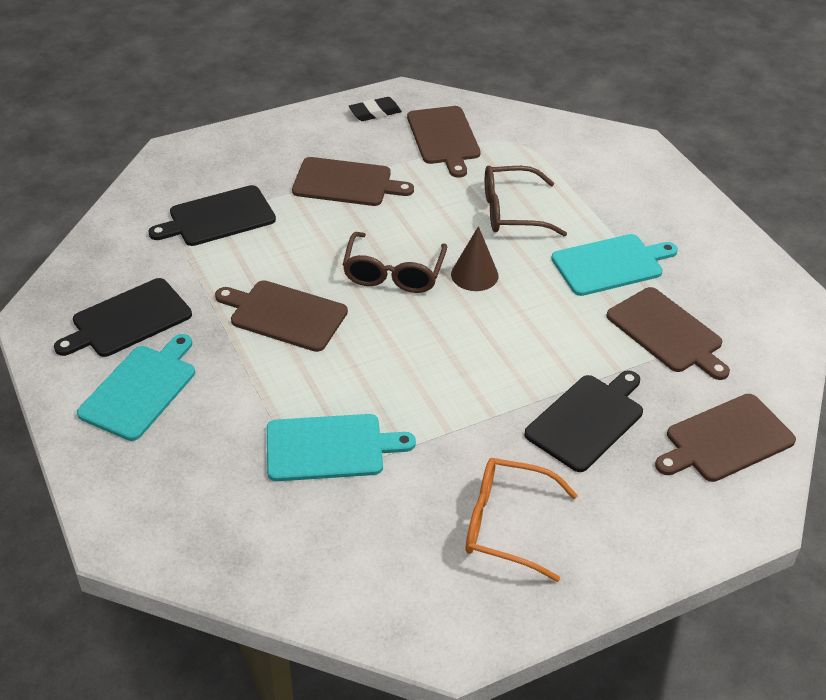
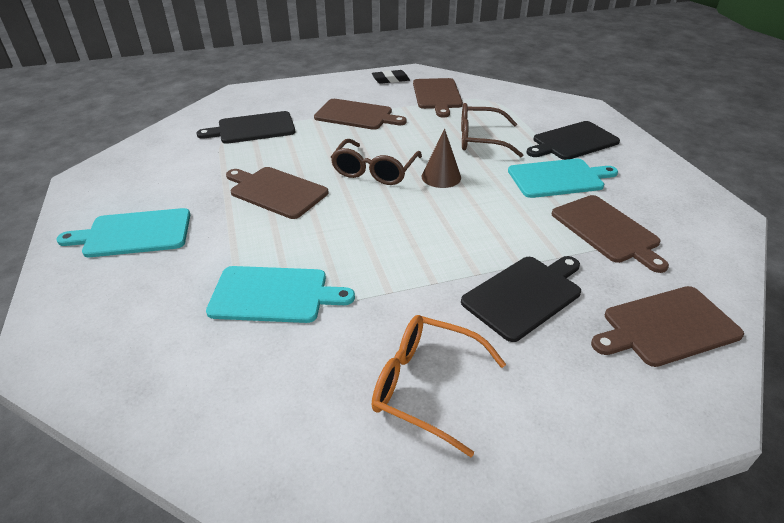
camera: 10 degrees right, 5 degrees down
(127, 319) = (151, 185): black cutting board -> black cutting board (572, 141)
(141, 389) = (134, 233): turquoise cutting board -> turquoise cutting board turned 135 degrees counterclockwise

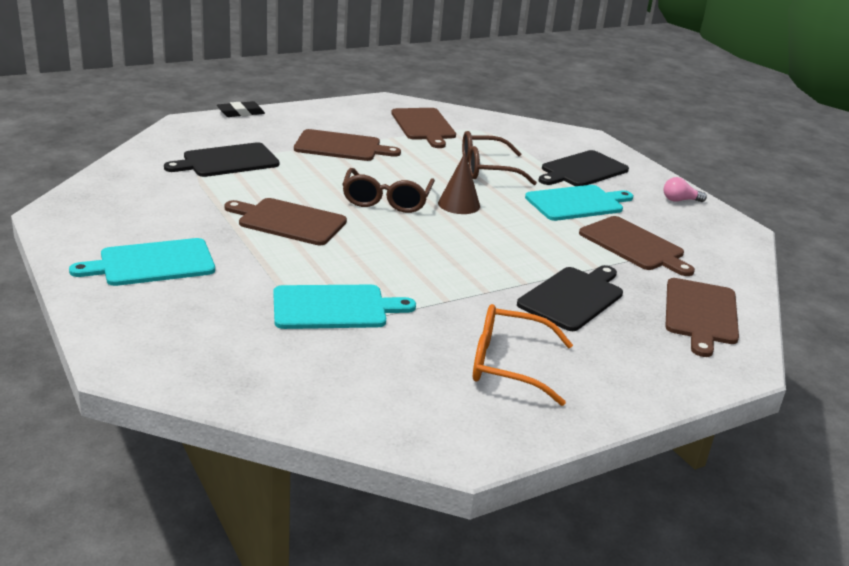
camera: 15 degrees left, 10 degrees down
(390, 80) = (363, 109): black eraser -> black eraser (241, 113)
(666, 177) = (679, 200): none -> pink light bulb
(666, 326) = (700, 314): brown cutting board -> brown cutting board turned 45 degrees counterclockwise

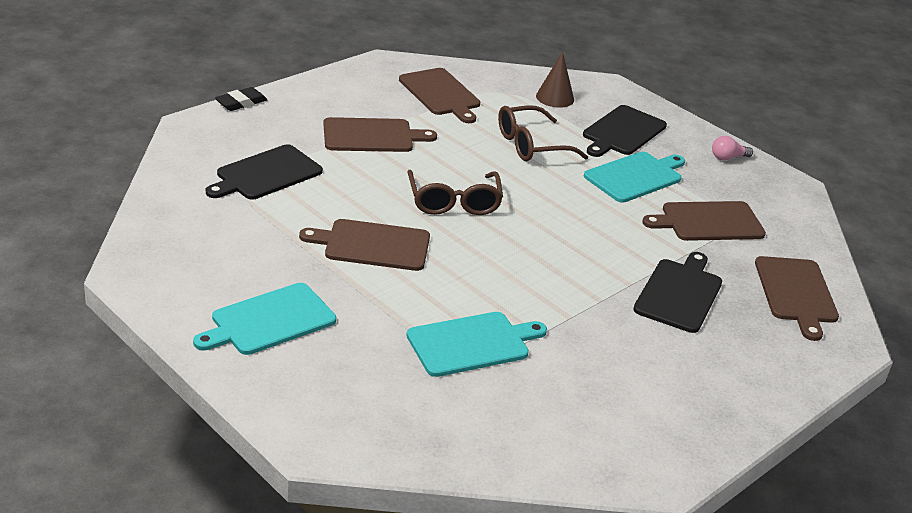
camera: 15 degrees left, 5 degrees up
(459, 204) = (525, 196): brown cone -> brown cone (555, 98)
(508, 365) = (656, 380): orange glasses -> none
(634, 245) = (708, 222): brown cutting board -> brown cutting board turned 135 degrees clockwise

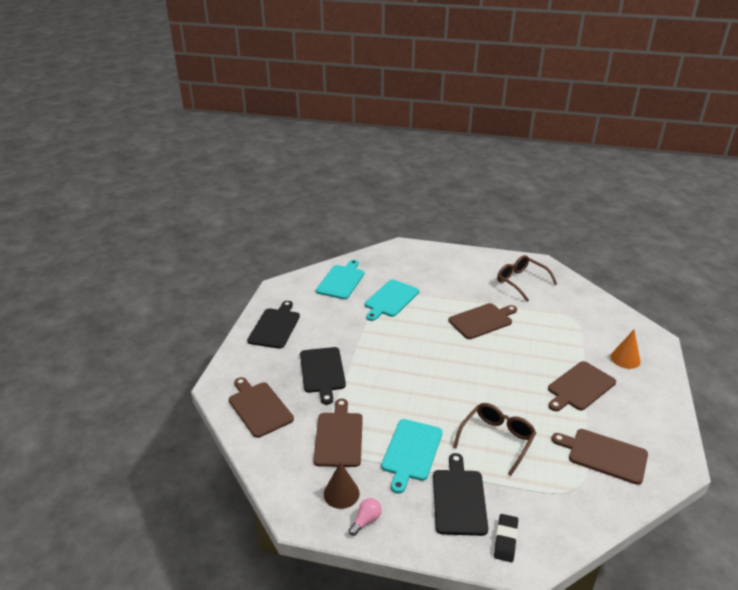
camera: 150 degrees right, 0 degrees up
(241, 103) = (670, 368): black eraser -> black eraser (505, 540)
(266, 174) = (579, 331): black cutting board -> black cutting board (275, 326)
(269, 320) = (471, 271): turquoise cutting board -> turquoise cutting board (341, 281)
(271, 129) = (625, 359): none -> orange cone
(454, 202) = (482, 366): brown glasses -> brown glasses (521, 282)
(555, 98) = (540, 510): brown cone -> brown cone (341, 493)
(708, 222) = (339, 437): brown cutting board -> brown cutting board turned 45 degrees counterclockwise

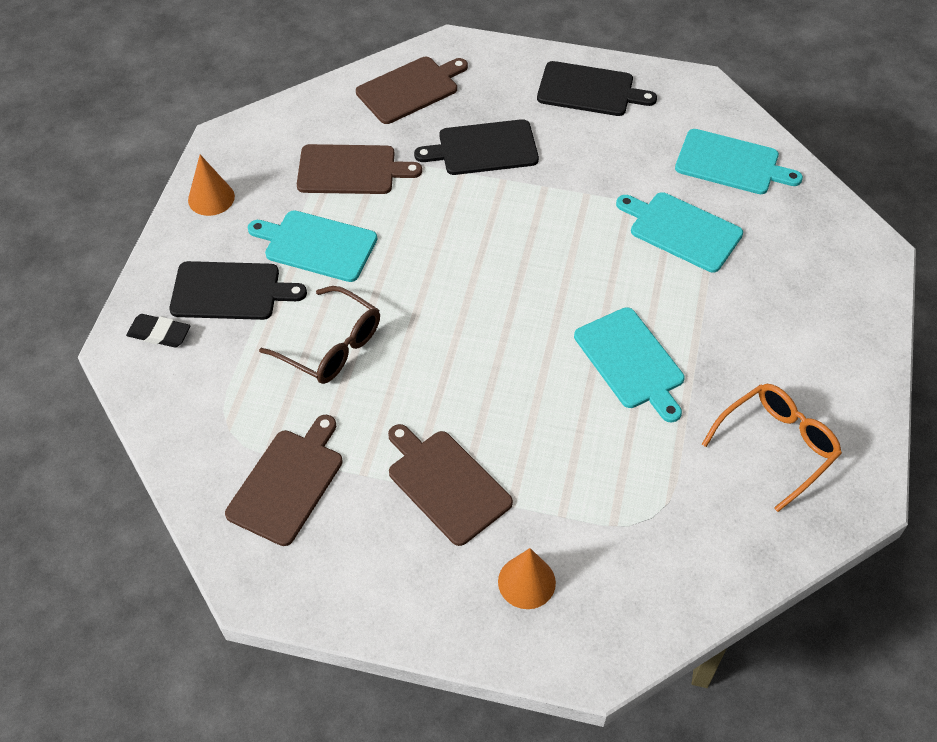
camera: 90 degrees right, 20 degrees up
(341, 493) = (255, 175): brown cone -> none
(366, 520) = (211, 198): pink light bulb -> orange cone
(482, 320) = (631, 361): brown cutting board -> turquoise cutting board
(521, 282) = (776, 446): brown glasses -> orange glasses

